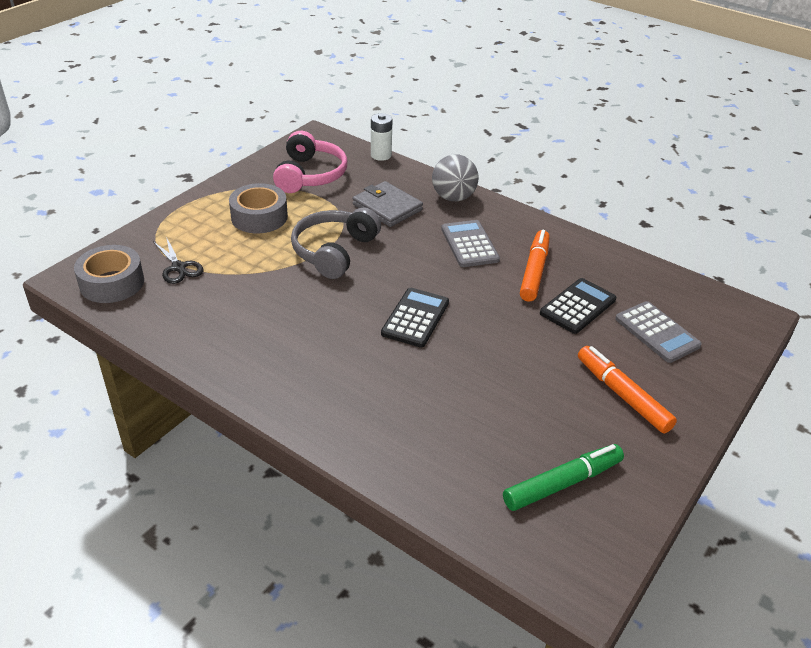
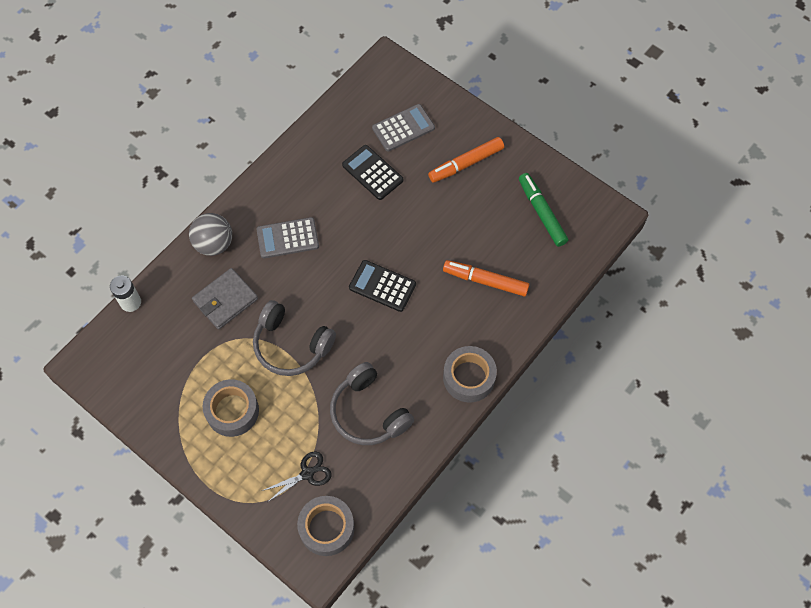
camera: 85 degrees left, 25 degrees up
(245, 310) = (368, 412): none -> grey headphones
(285, 399) = (469, 377): none -> grey tape
(310, 175) = (162, 368): pink headphones -> none
(534, 271) = (327, 195): orange marker -> orange marker (485, 281)

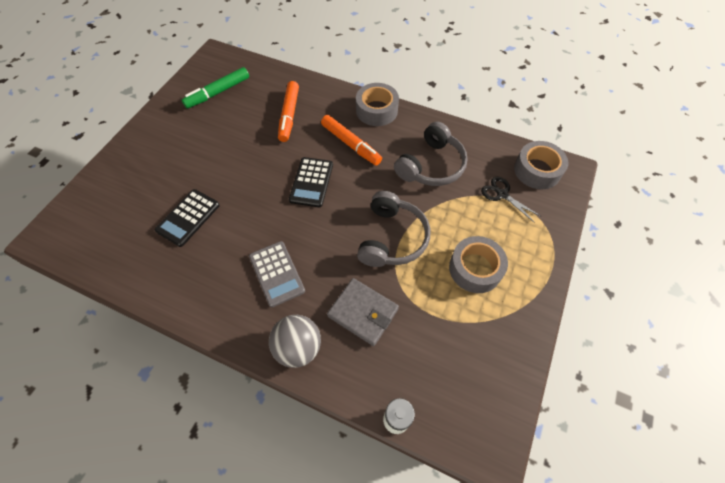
camera: 105 degrees left, 5 degrees down
(403, 128) = (132, 204): grey calculator -> none
(466, 163) = (172, 148): orange marker -> orange marker (351, 144)

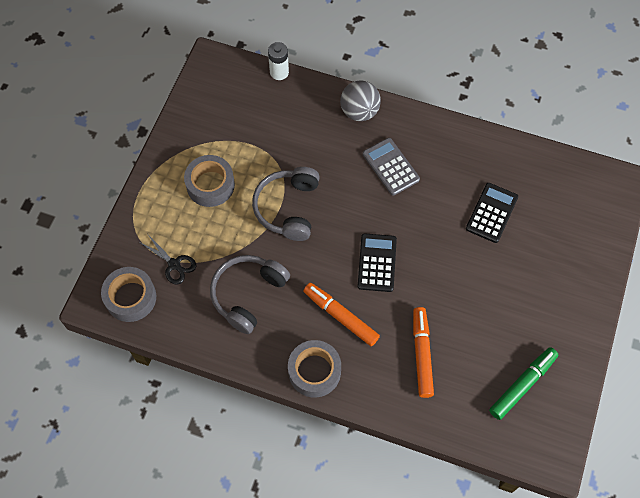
camera: 175 degrees right, 5 degrees up
(363, 313) = (310, 141): grey wallet -> none

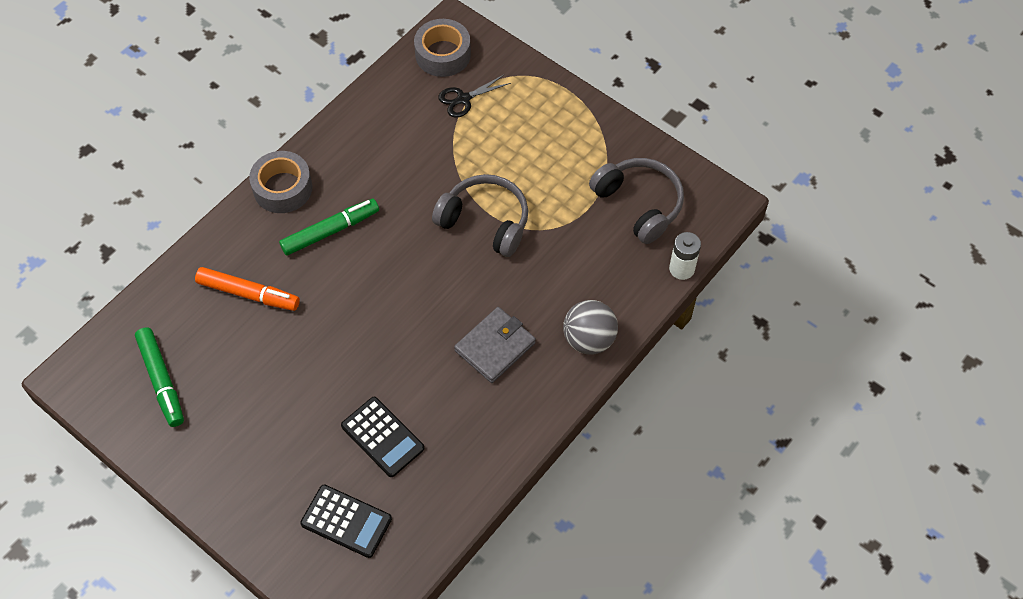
camera: 110 degrees right, 5 degrees down
(210, 185) = (547, 155): grey tape -> none
(248, 294) = (397, 154): grey headphones -> grey headphones (639, 204)
(341, 316) = (330, 231): orange marker -> green marker
(377, 263) = (376, 288): black calculator -> black calculator (346, 521)
(391, 167) = (495, 347): grey calculator -> grey wallet

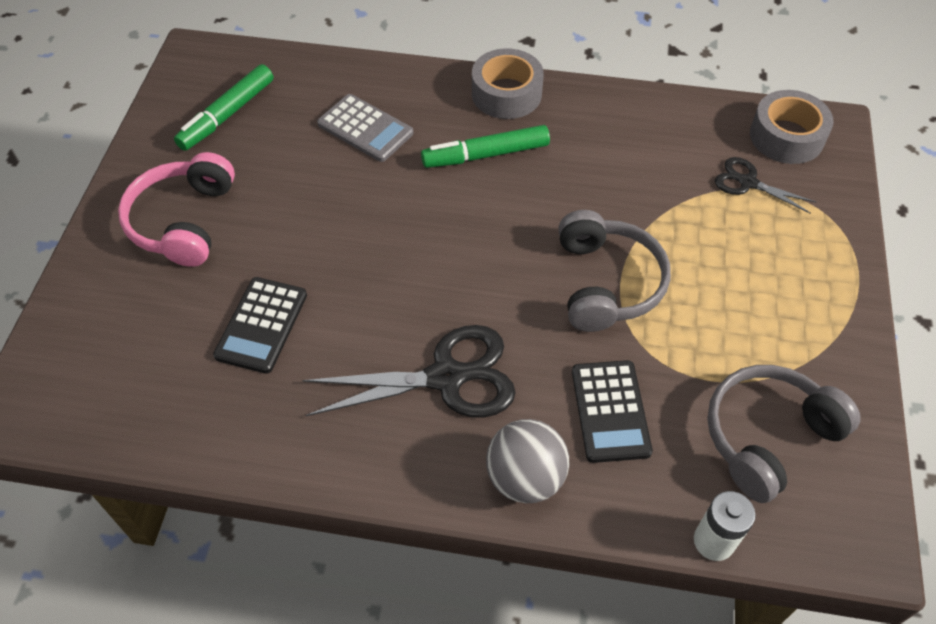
camera: 60 degrees right, 5 degrees down
(248, 294) = (365, 129): orange marker -> grey calculator
(251, 452) = (183, 221): none -> pink headphones
(330, 231) = (485, 154): green marker -> green marker turned 135 degrees clockwise
(346, 521) = (138, 344): black calculator -> black calculator (610, 411)
(495, 347) = (446, 377): grey wallet -> black scissors
(639, 204) = (768, 436): grey headphones -> grey headphones turned 150 degrees counterclockwise

